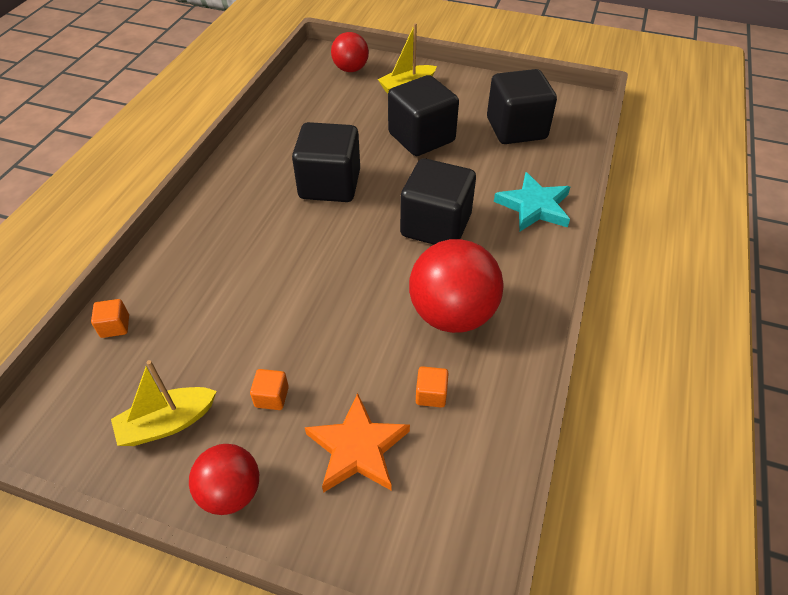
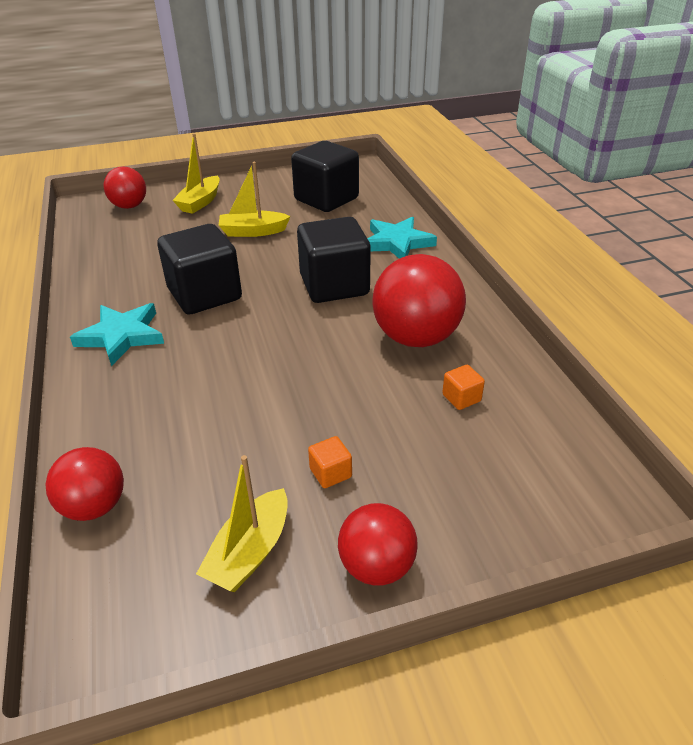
camera: 35 degrees left, 10 degrees down
(115, 326) = (94, 506): orange cube -> red ball
(243, 194) = (122, 336): none -> turquoise star
(357, 448) = (447, 466): orange star -> none
(421, 137) = (253, 231): black cube -> yellow boat

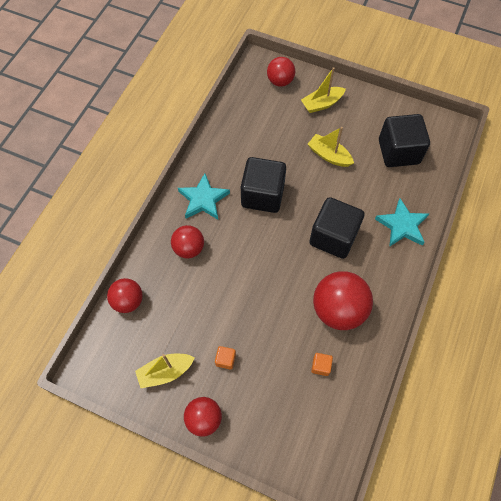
camera: 40 degrees right, 25 degrees up
(147, 391) = (189, 248): none -> red ball

